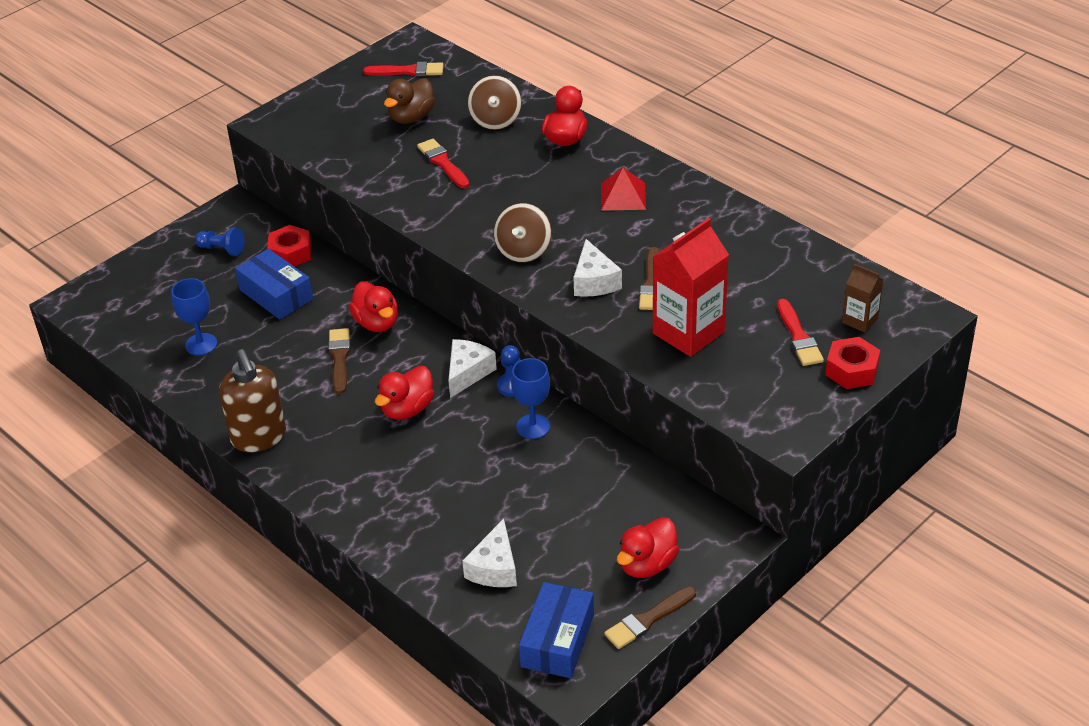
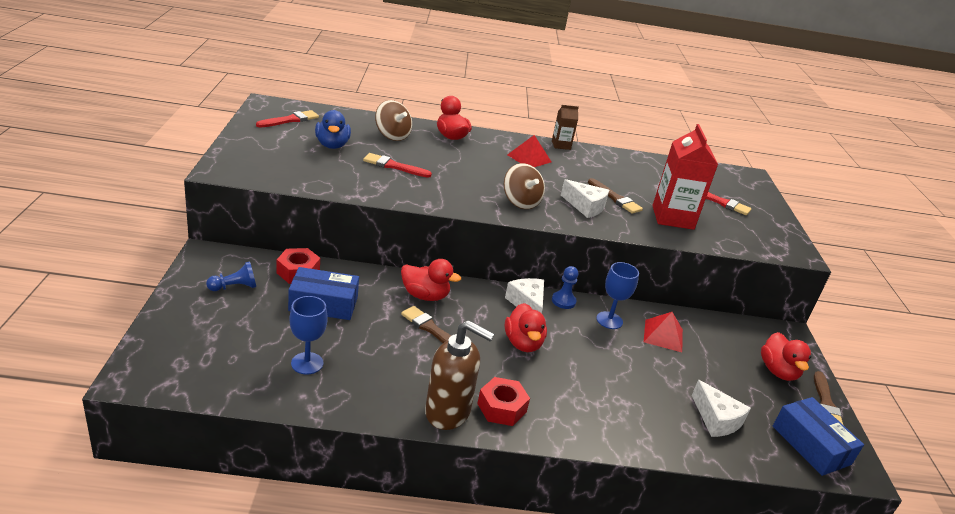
camera: 50 degrees left, 10 degrees down
(411, 117) = (332, 145): brown duck -> blue duck
(570, 468) = (663, 335): none -> red pyramid
(851, 370) = (766, 210): red nut -> red nut (501, 408)
(860, 320) = (730, 186): brown carton -> brown carton (561, 145)

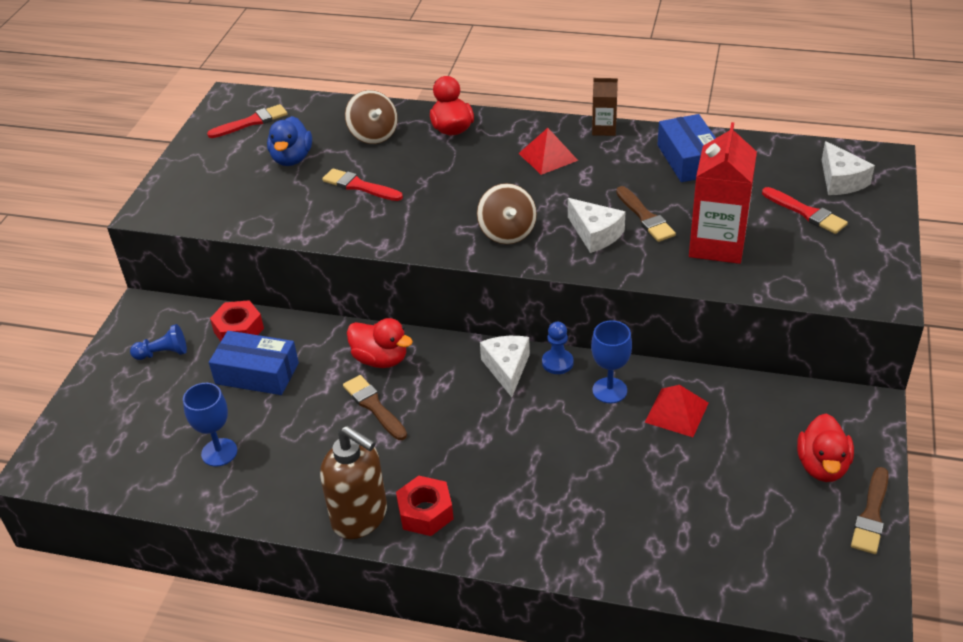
camera: 20 degrees right, 10 degrees up
(523, 343) = (482, 425): red duck -> none
(716, 419) = (698, 534): white cheese -> white cheese (840, 180)
(811, 445) = (817, 574): blue box -> blue box (688, 160)

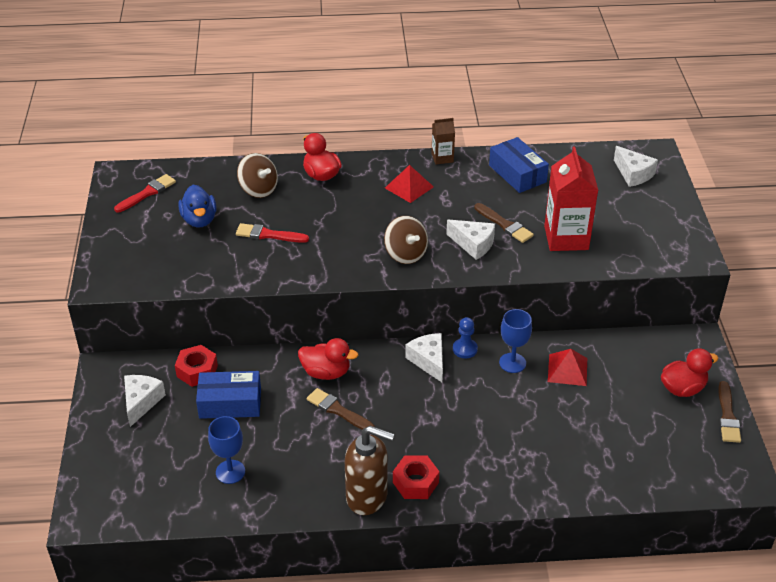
camera: 20 degrees left, 0 degrees up
(163, 353) = (141, 402): blue pawn -> white cheese
(806, 213) = (619, 203): red brush -> none
(822, 466) = (682, 388): red duck -> red duck turned 105 degrees counterclockwise

